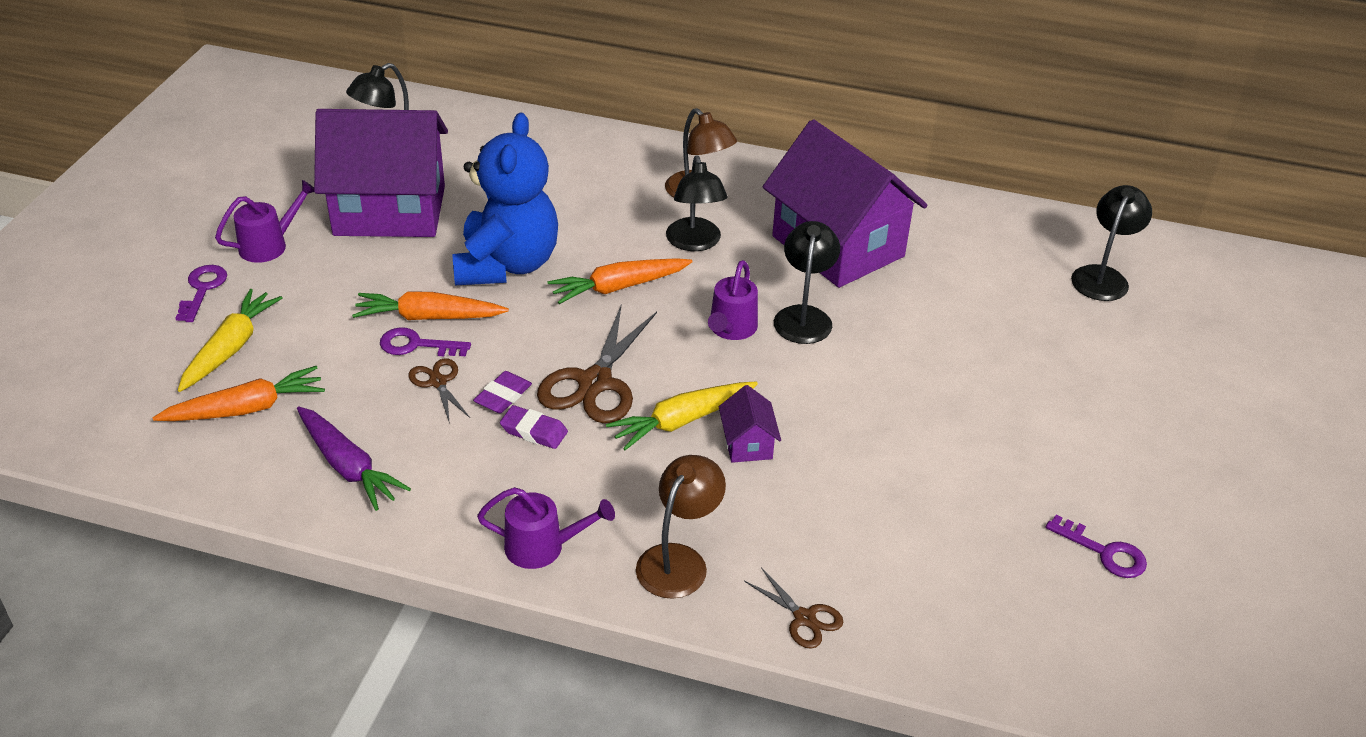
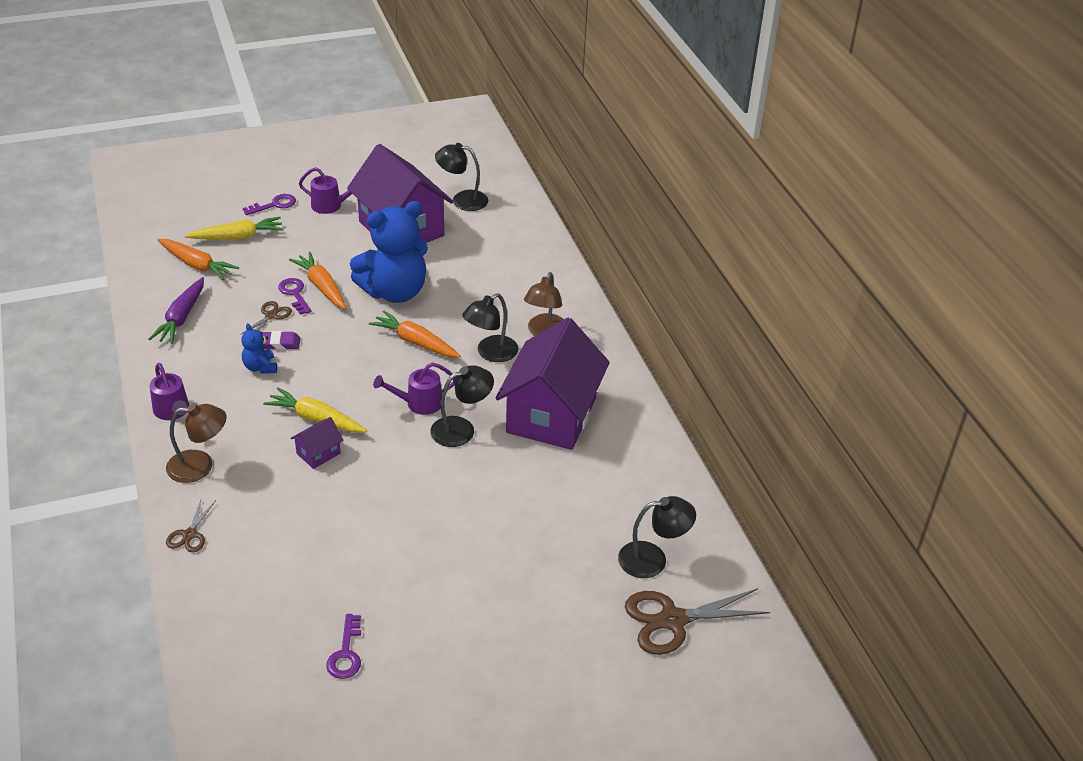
camera: 55 degrees right, 0 degrees up
(534, 431) = (260, 367): purple eraser -> blue teddy bear
(595, 382) = (320, 371): brown scissors -> brown scissors (673, 620)

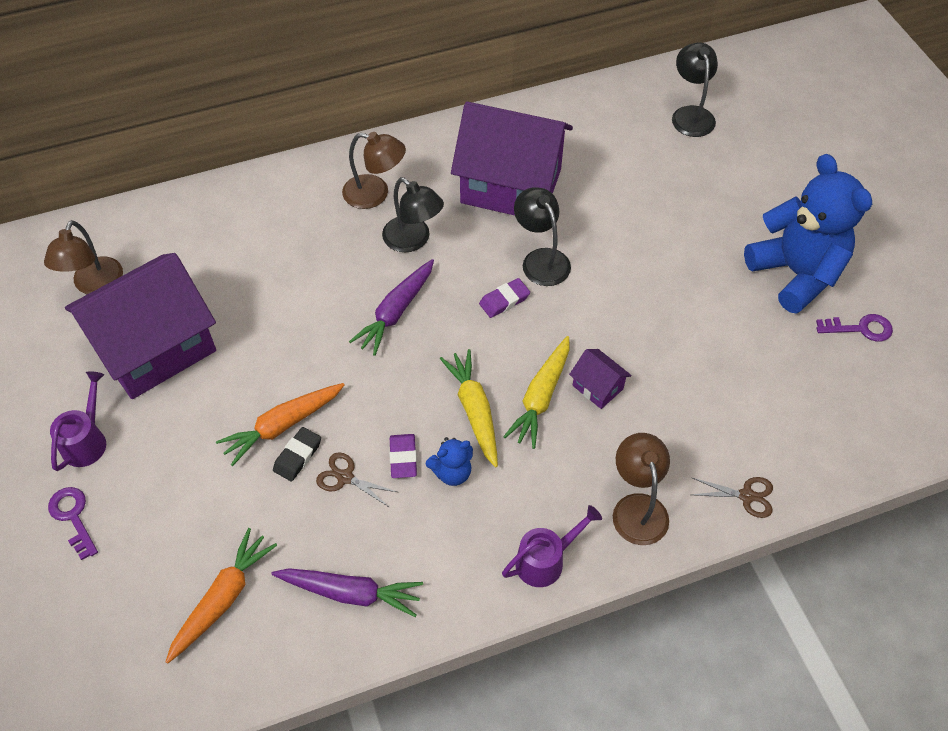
camera: 90 degrees left, 15 degrees up
(237, 237) = (154, 554): yellow carrot -> yellow carrot (474, 411)
(294, 294) = (297, 456): purple key -> black eraser
(395, 292) = (296, 342): blue teddy bear -> blue teddy bear (796, 273)
(415, 342) = (396, 312): orange carrot -> purple carrot
(418, 403) = (504, 300): purple watering can -> purple eraser
(462, 200) = (94, 285): black lamp -> brown lamp
(673, 620) = (756, 104): brown scissors -> none

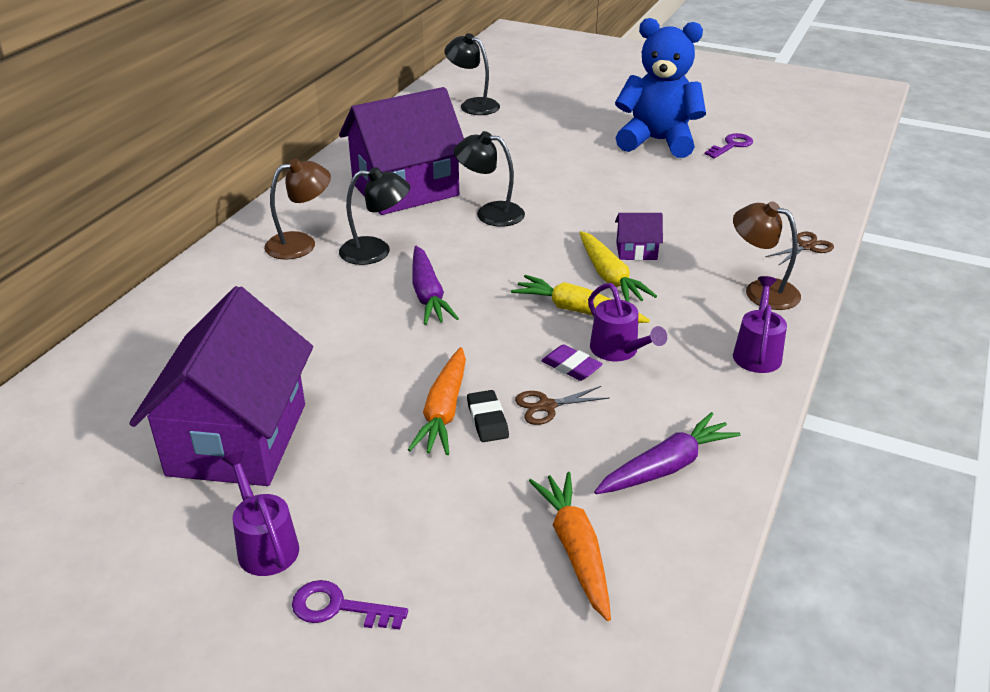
camera: 45 degrees left, 20 degrees down
(94, 285) = (98, 438): brown lamp -> none
(452, 472) = (619, 351): blue teddy bear -> purple watering can
(504, 300) = (500, 245): purple eraser -> none

